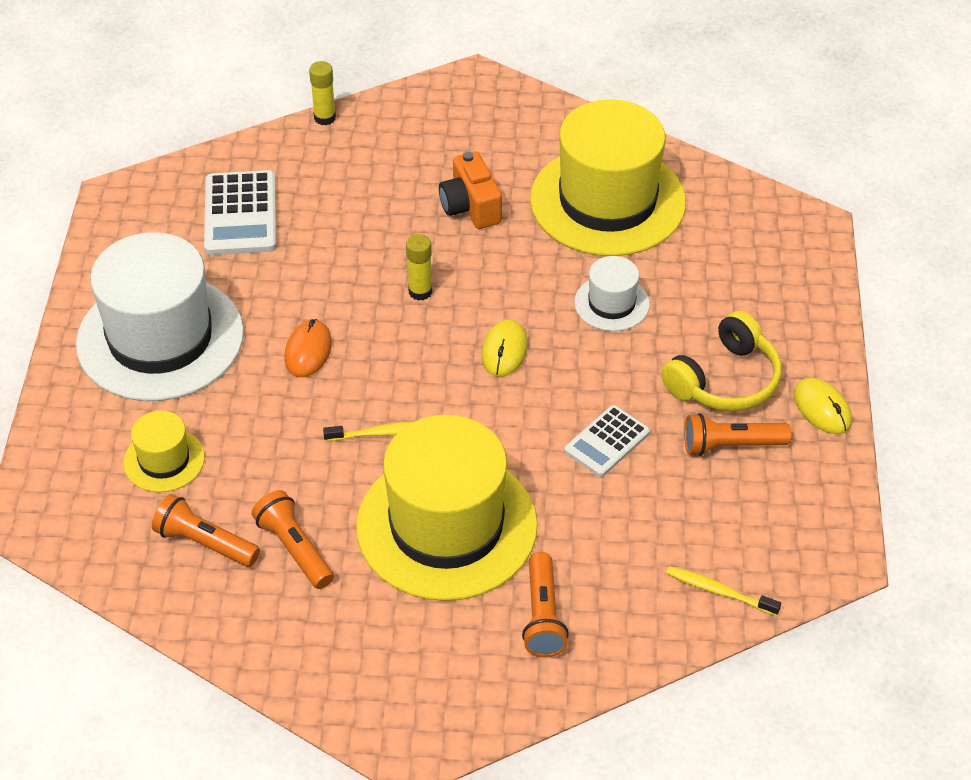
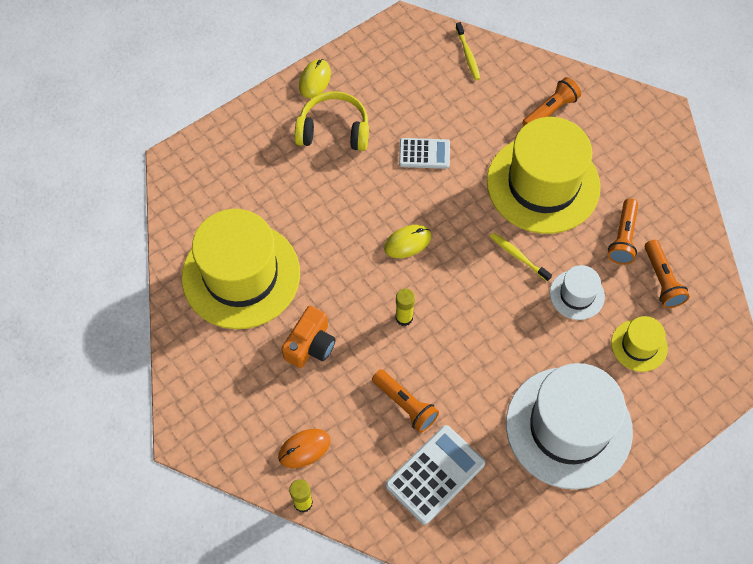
camera: 130 degrees left, 15 degrees up
(308, 351) = (501, 339): orange mouse -> orange mouse (304, 449)
(611, 303) = (325, 216): white hat -> white hat (577, 295)
(731, 445) = (376, 102): orange flashlight -> orange flashlight (405, 404)

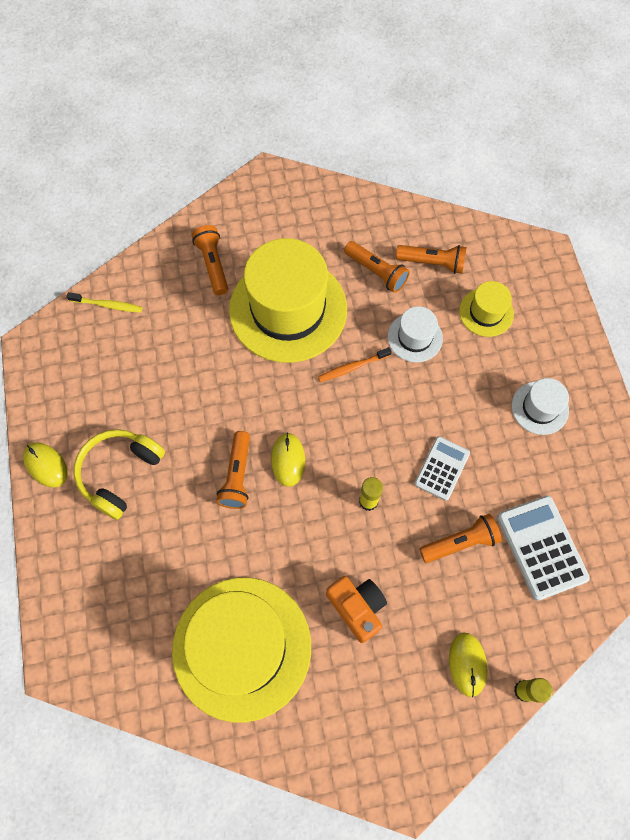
camera: 65 degrees left, 5 degrees up
(304, 449) = (467, 664): orange mouse -> yellow mouse
(375, 211) = (237, 475): none -> orange flashlight
(424, 154) = (197, 398): white calculator -> white calculator (442, 468)
(518, 256) = (352, 367): yellow toothbrush -> orange toothbrush
(568, 427) = (540, 408): white hat -> white hat, size x0.46

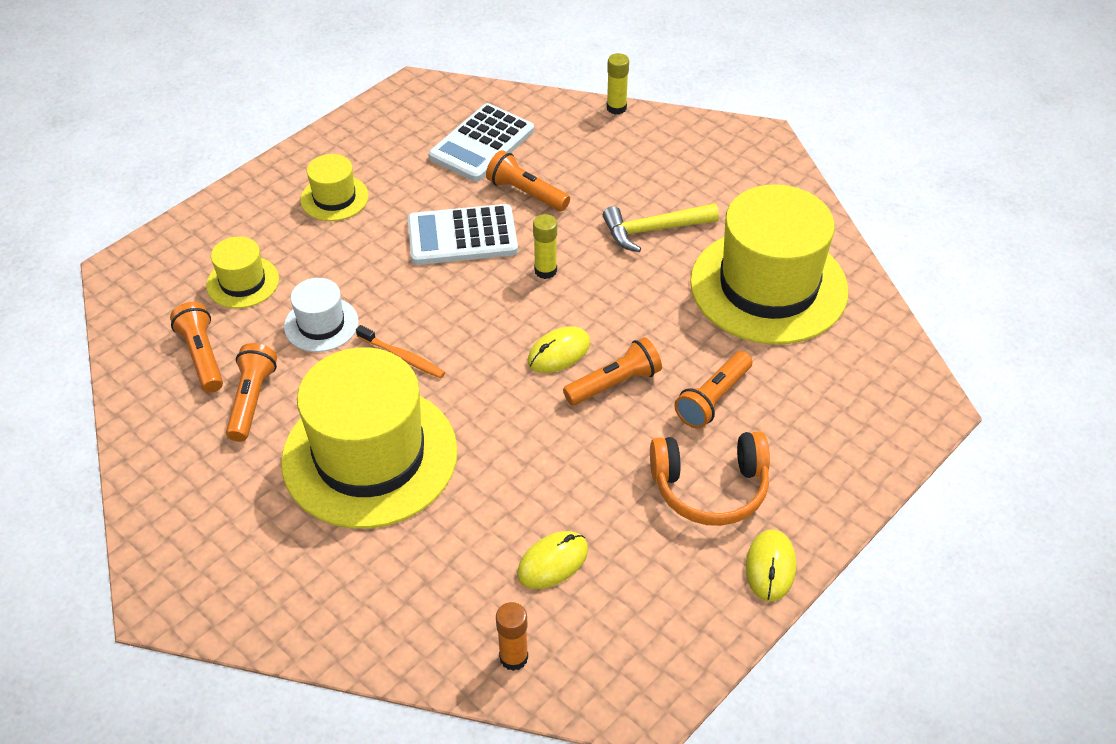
camera: 125 degrees left, 20 degrees down
(107, 305) = (513, 657): yellow toothbrush -> orange glue stick
(120, 473) = (710, 488): yellow headphones -> orange headphones
(213, 265) = (360, 575): orange flashlight -> orange flashlight (713, 399)
(357, 608) = (653, 230): orange camera -> yellow hammer
(442, 468) = (462, 236): white calculator -> white calculator, size x1.55
(467, 664) = (629, 145): yellow mouse -> yellow mouse (552, 562)
(540, 408) = (334, 198): white hat -> yellow hat

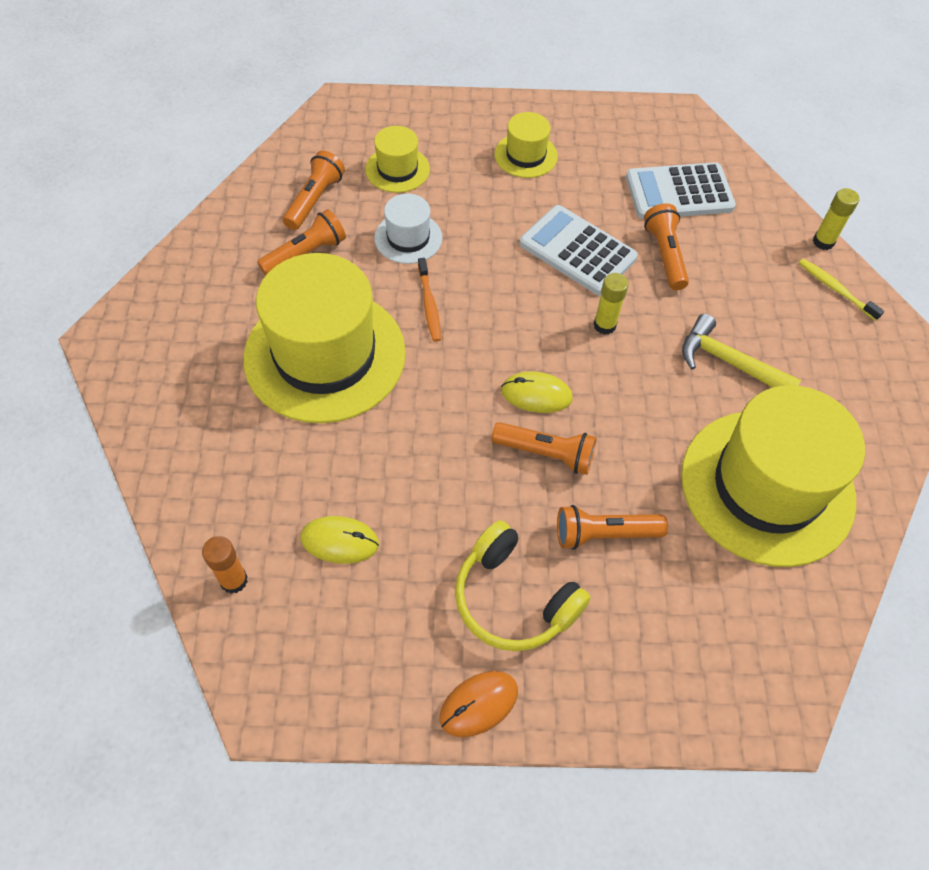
camera: 45 degrees right, 10 degrees up
(660, 133) = (835, 289): none -> yellow toothbrush
(710, 488) = (513, 599): orange headphones -> yellow headphones
(770, 567) = (478, 704): yellow mouse -> orange mouse

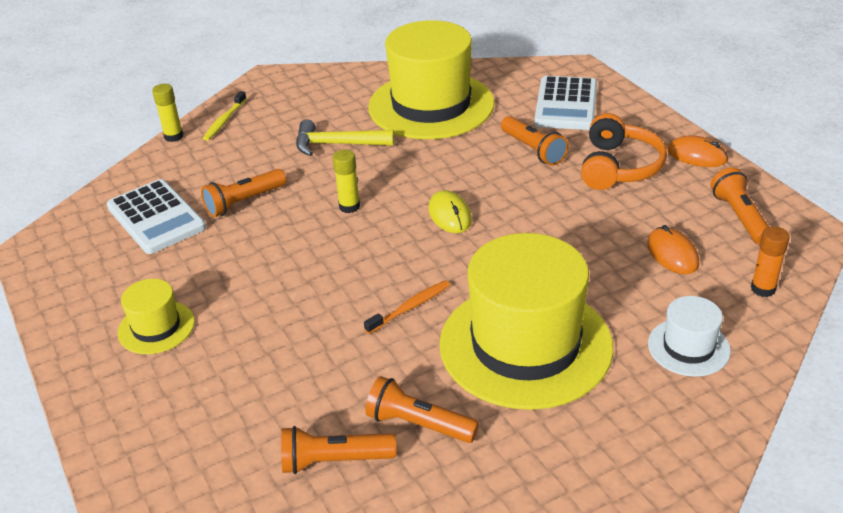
camera: 115 degrees left, 20 degrees down
(340, 541) = (672, 254): yellow mouse -> orange mouse
(397, 169) = (238, 415): yellow hat -> none
(408, 238) = (337, 358): white hat -> white hat (688, 347)
(513, 599) = (619, 167): yellow headphones -> orange headphones
(546, 453) = (497, 192): orange flashlight -> orange flashlight (740, 217)
(577, 251) = (274, 248): white calculator -> white calculator (566, 104)
(728, 362) = (337, 144): yellow hammer -> yellow hammer turned 90 degrees clockwise

